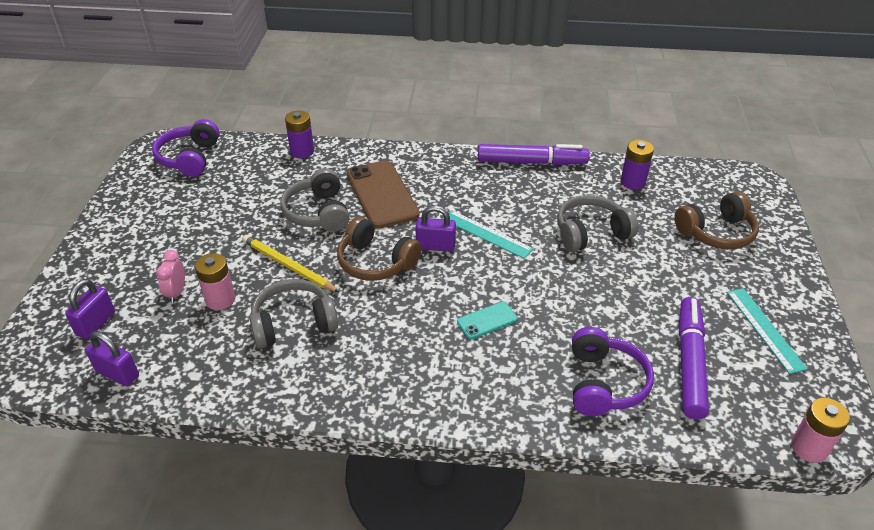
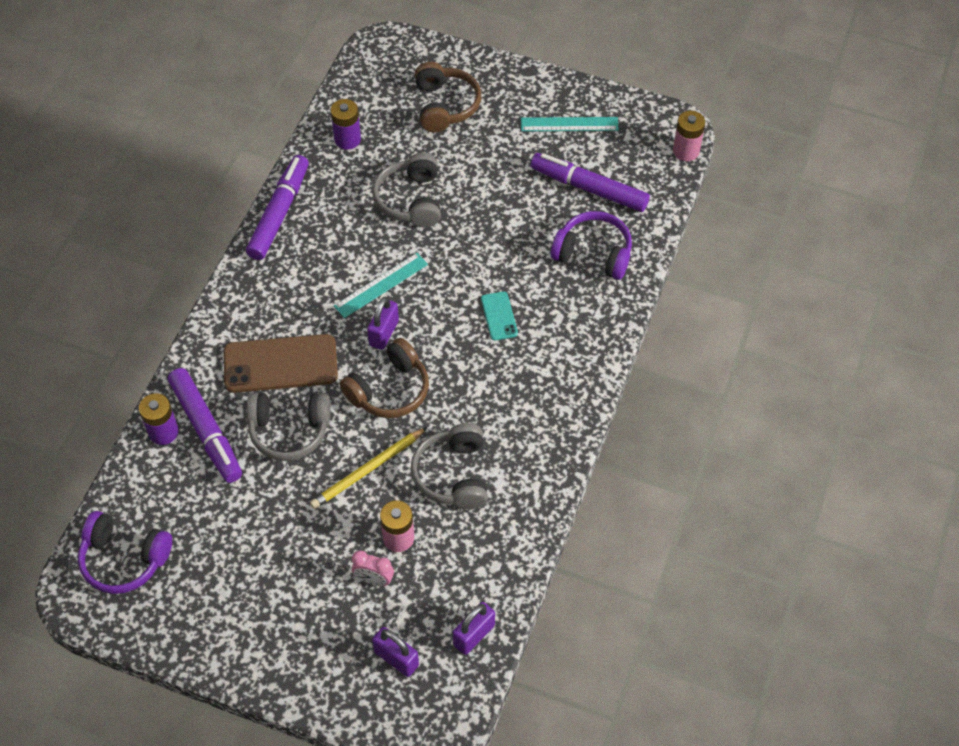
camera: 75 degrees left, 15 degrees up
(308, 171) = (206, 430): none -> purple marker

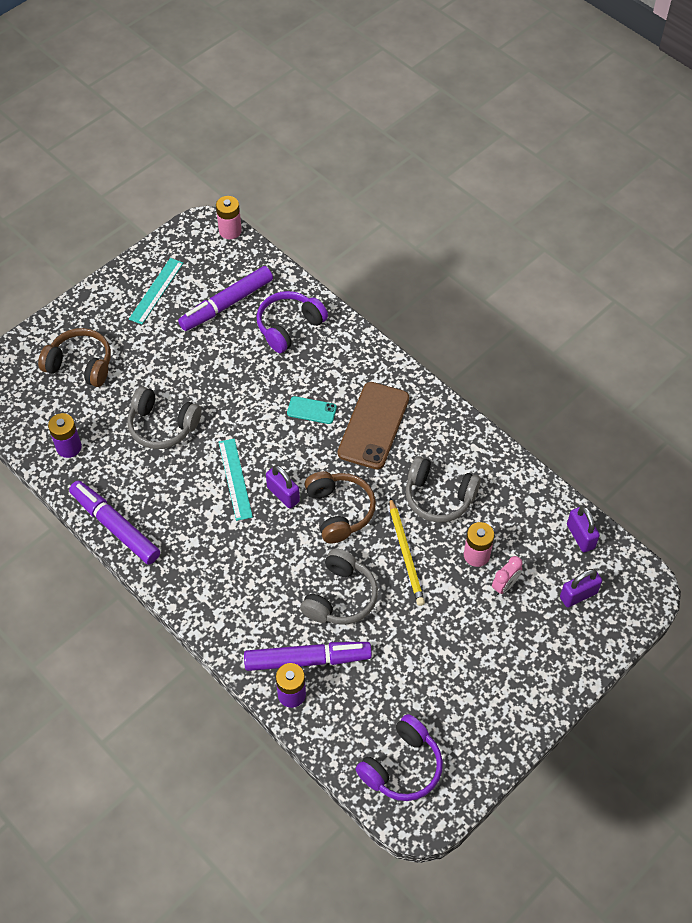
camera: 65 degrees left, 0 degrees up
(280, 364) = (272, 580): brown phone -> brown phone (373, 425)

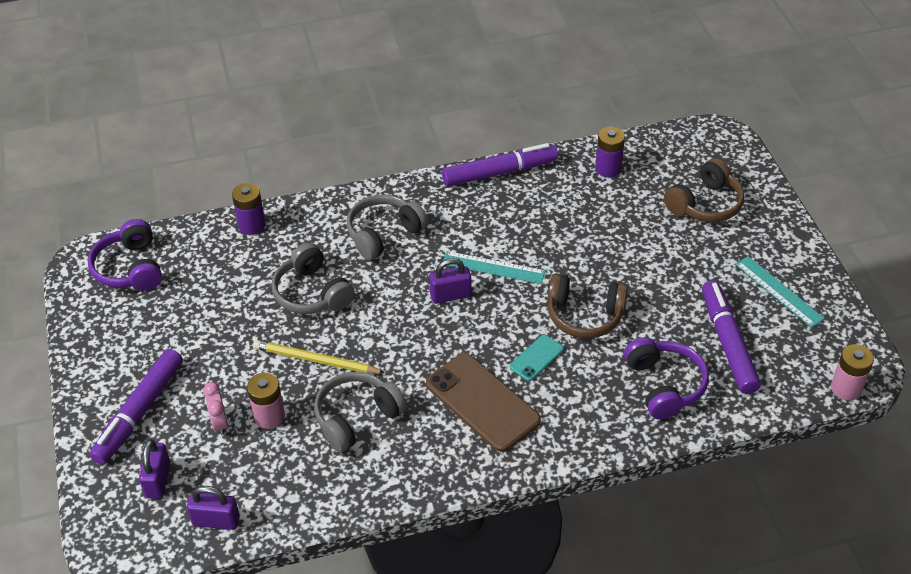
camera: 120 degrees right, 10 degrees down
(162, 426) = (591, 238): grey headphones -> grey headphones (384, 234)
(307, 660) = (273, 247): purple marker -> purple marker (139, 412)
(339, 511) = (401, 330): brown headphones -> brown headphones (584, 315)

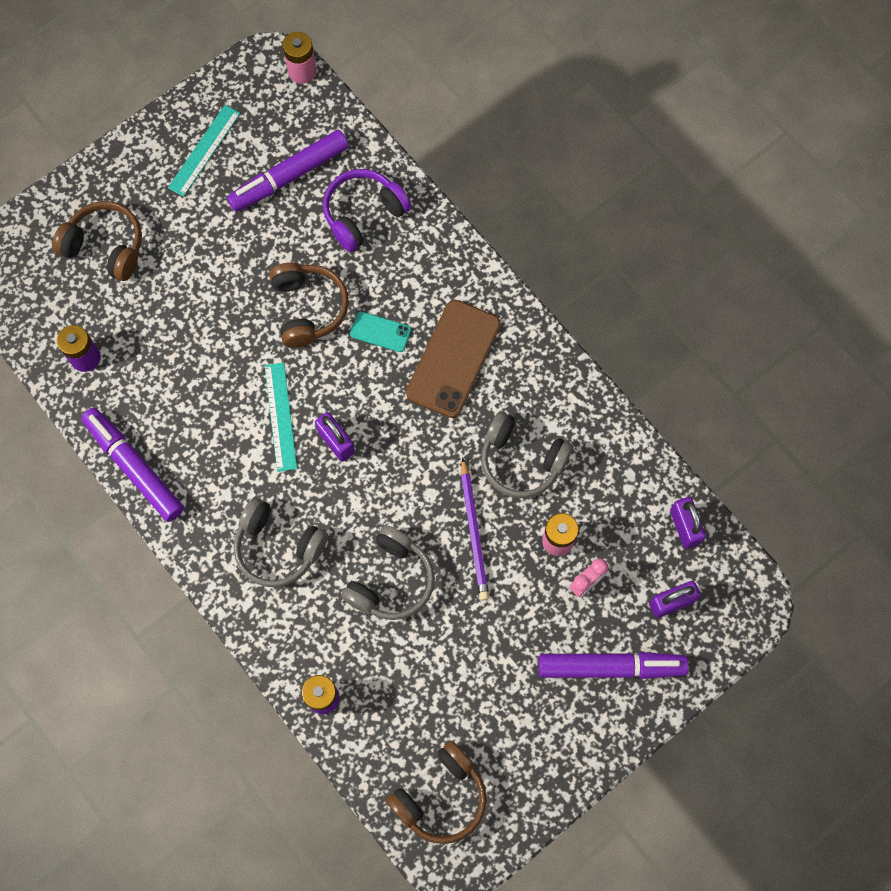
camera: 115 degrees left, 25 degrees up
(130, 268) = (441, 796): purple headphones -> brown headphones
(316, 360) = (474, 531): yellow pencil -> purple pencil

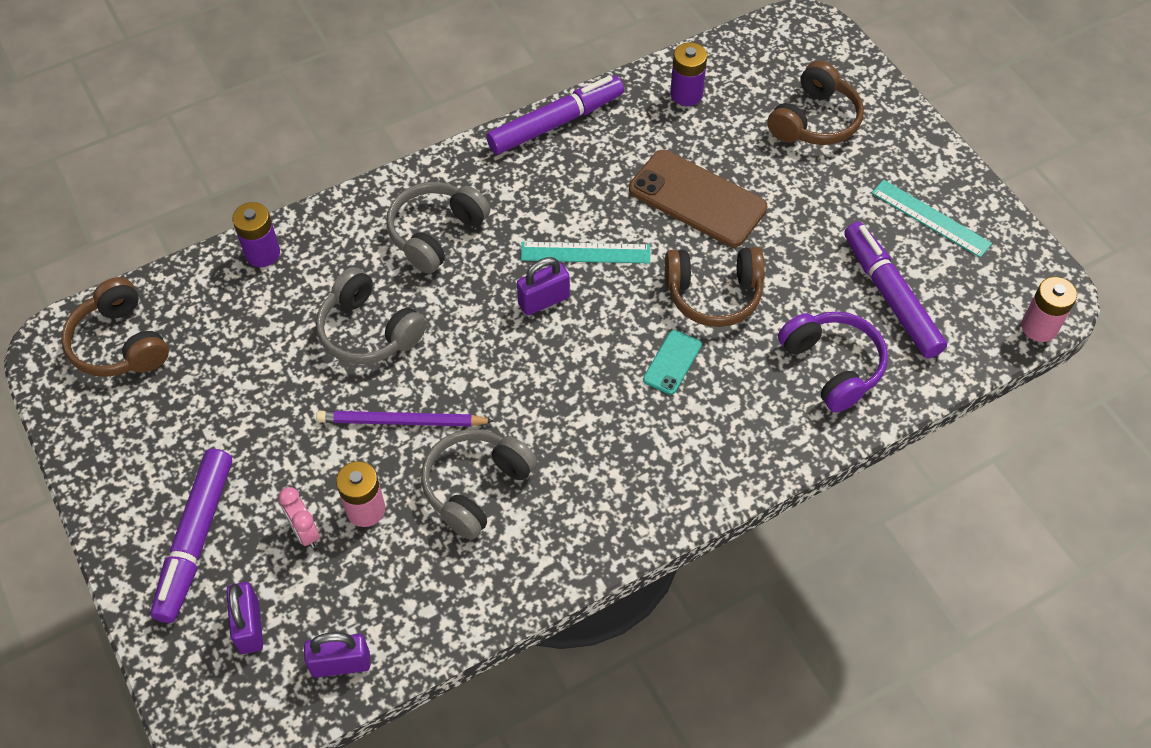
camera: 100 degrees right, 15 degrees down
(453, 359) = (624, 434): brown phone -> brown phone (697, 199)

